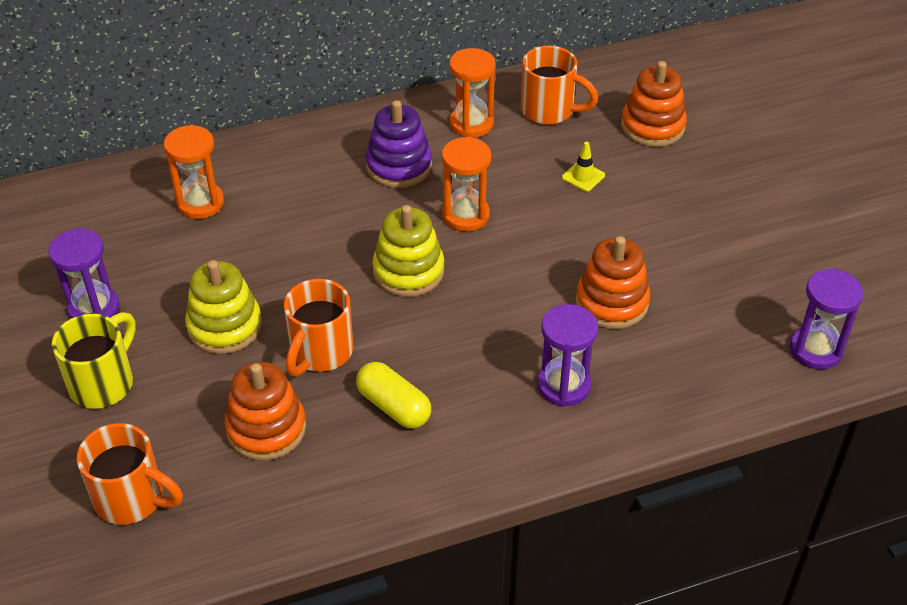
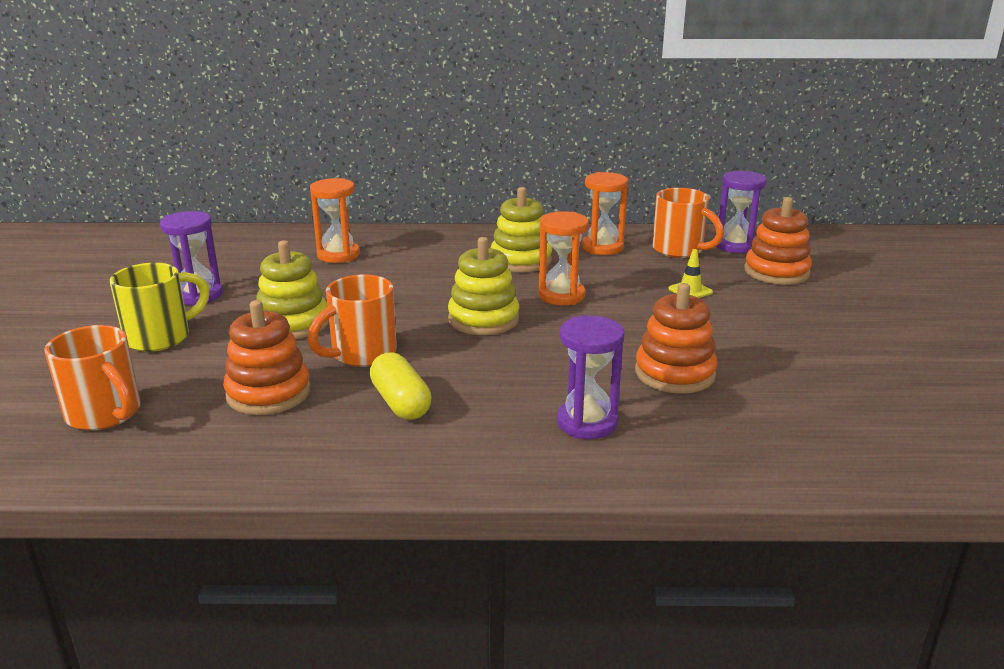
camera: 20 degrees right, 20 degrees down
(399, 166) = (521, 260): purple stacking toy -> yellow stacking toy
(815, 350) = (903, 452): purple hourglass -> purple hourglass (735, 246)

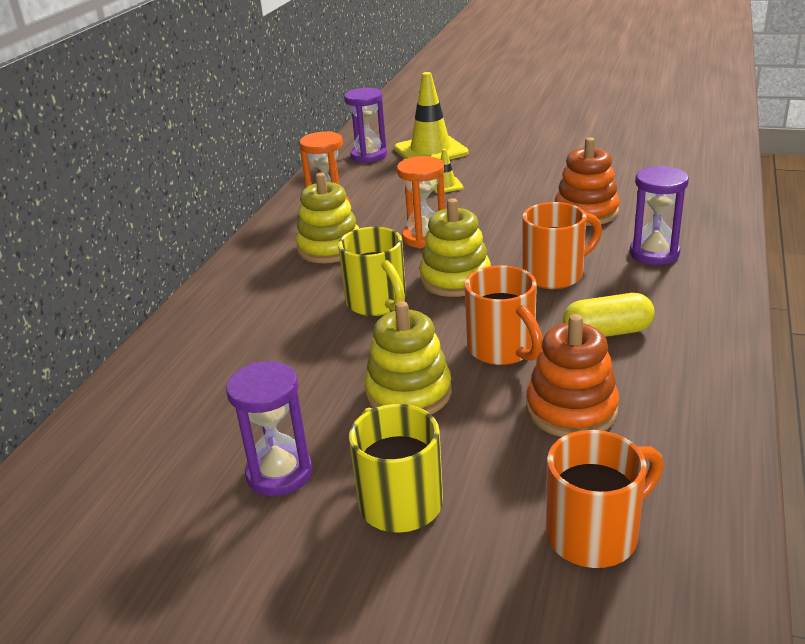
camera: 70 degrees left, 5 degrees up
(338, 255) = (226, 357): orange hourglass -> none
(429, 293) = (377, 303): none -> yellow mug
(679, 250) = (361, 177): orange mug -> orange mug (555, 275)
(776, 272) = (430, 151): orange stacking toy -> yellow traffic cone

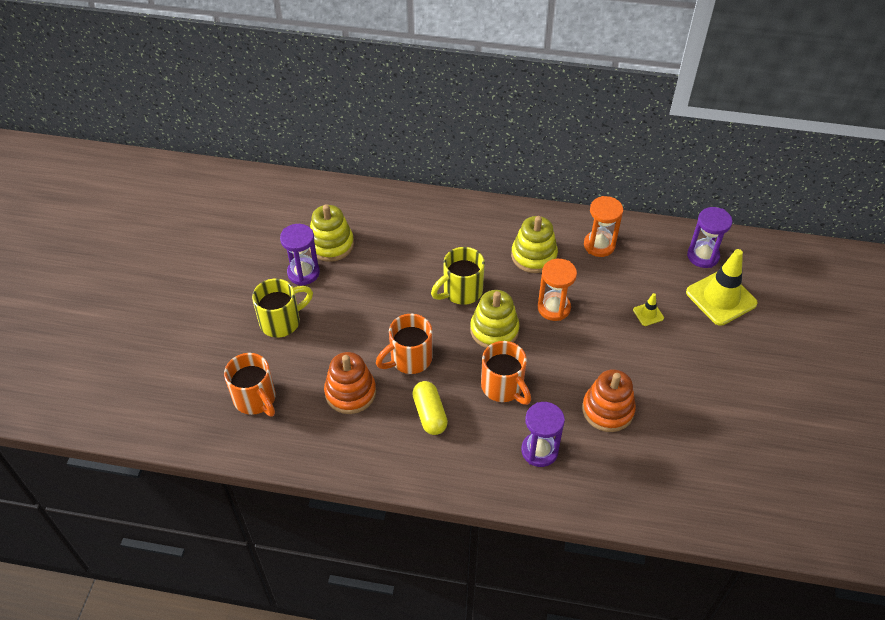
camera: 80 degrees right, 20 degrees up
(408, 393) = (366, 317): yellow stacking toy -> yellow stacking toy (331, 244)

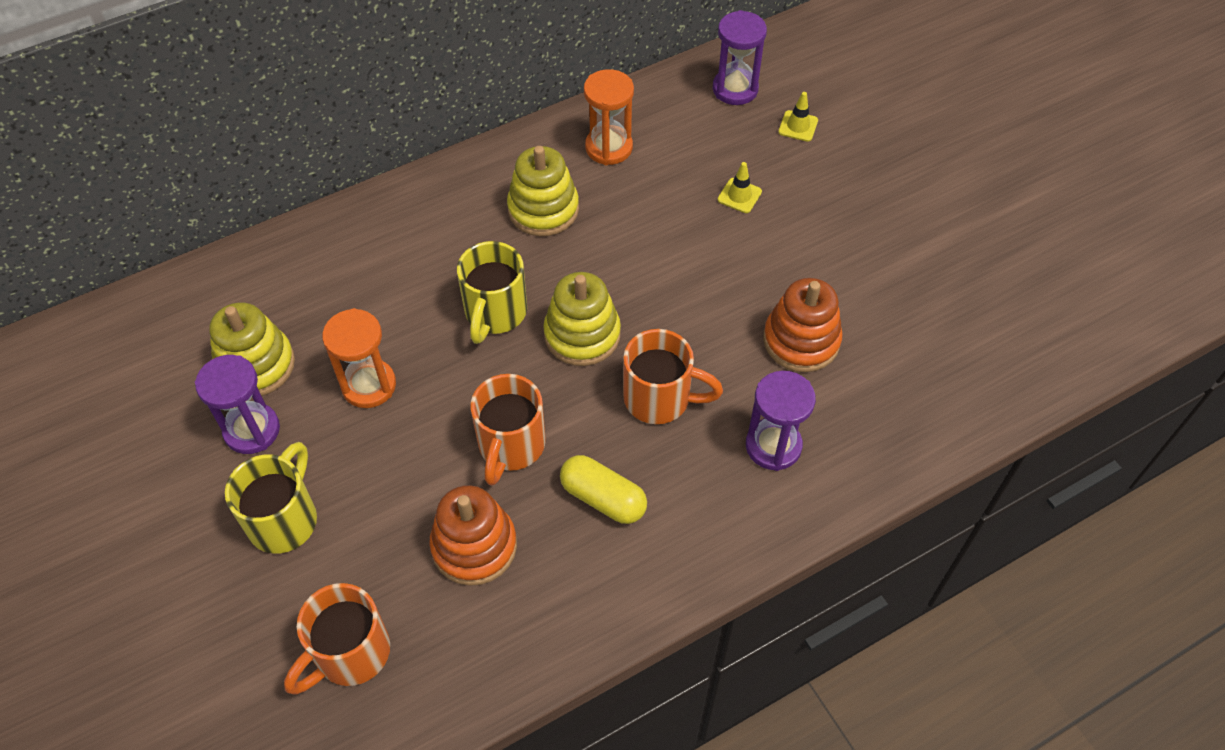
camera: 40 degrees left, 5 degrees up
(256, 399) = (349, 654): orange mug -> orange mug turned 120 degrees clockwise
(554, 308) = (627, 259): orange hourglass -> orange hourglass (369, 385)
(721, 298) = (798, 126): yellow traffic cone -> yellow traffic cone, size x0.45

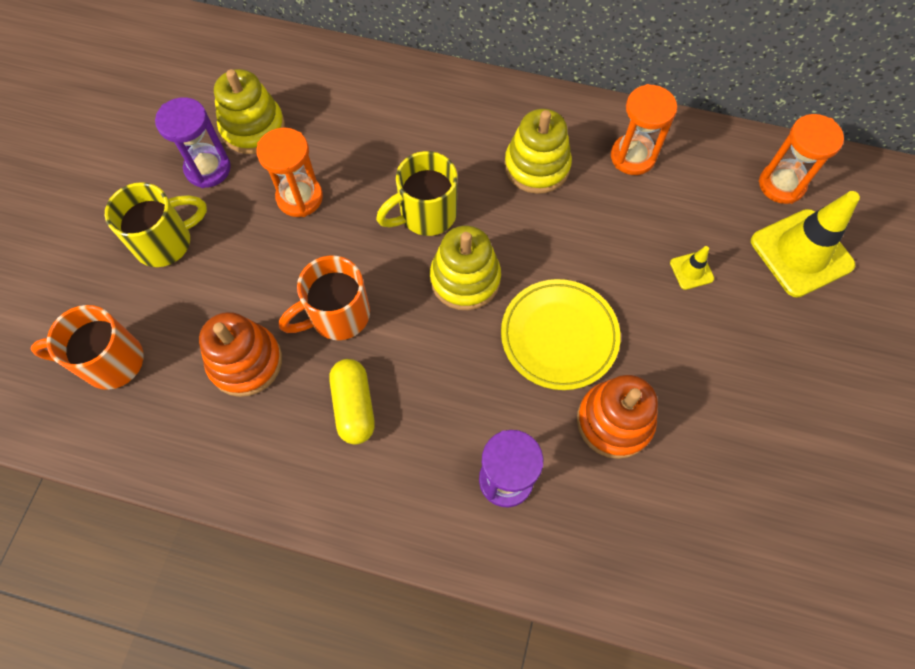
camera: 45 degrees right, 10 degrees up
(660, 399) = (466, 372): orange mug -> none
(698, 316) = (559, 336): none -> yellow plate
(735, 89) = (781, 184): purple hourglass -> orange hourglass
(798, 126) = (801, 253): yellow traffic cone -> yellow traffic cone, size x2.24

